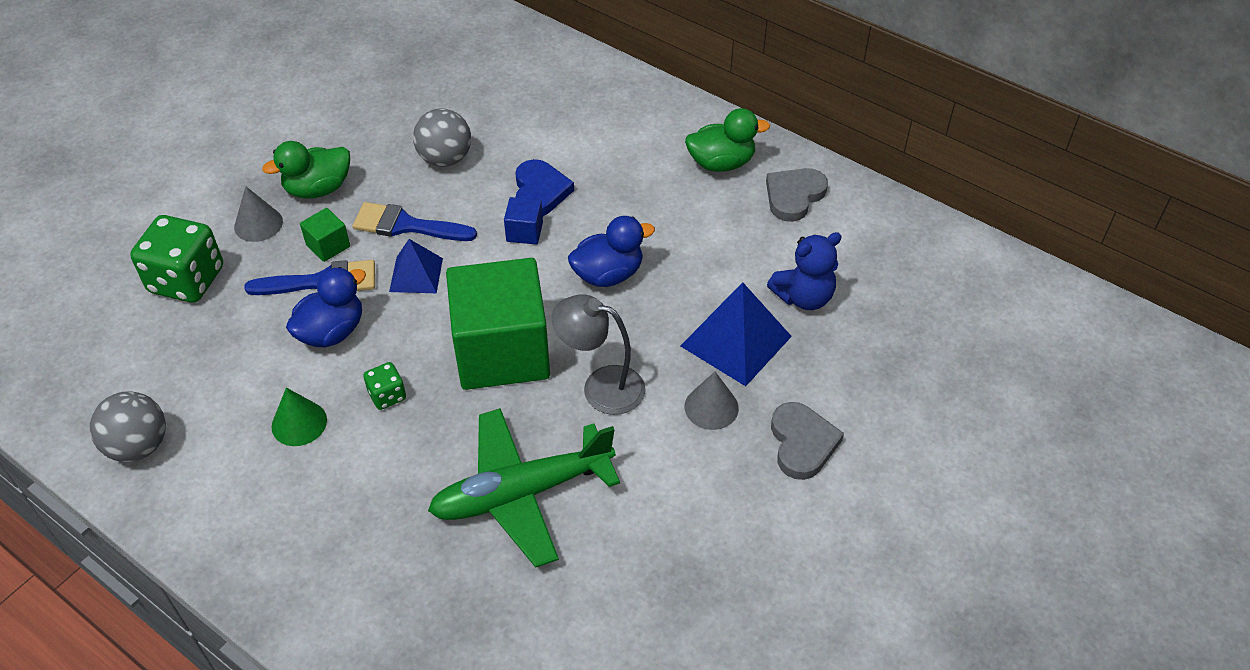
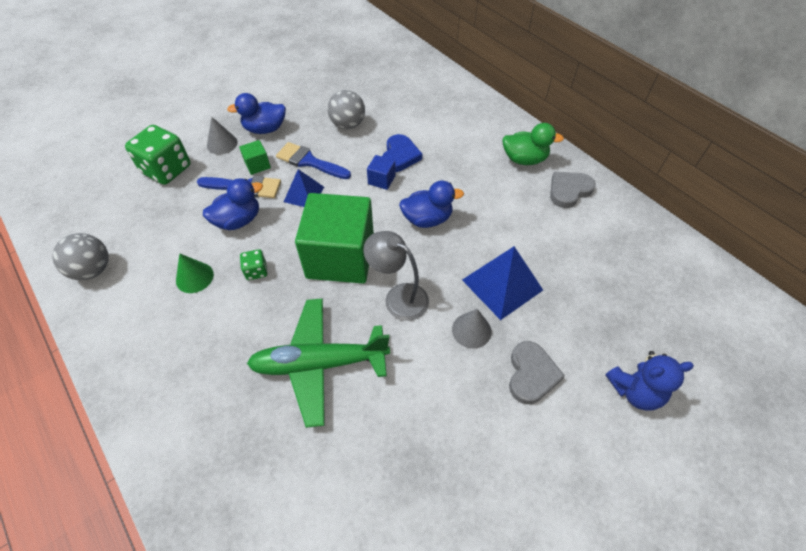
camera: 15 degrees right, 5 degrees up
(318, 189) = (265, 129): green duck -> blue duck
(803, 297) = (559, 263): blue teddy bear -> blue teddy bear (634, 391)

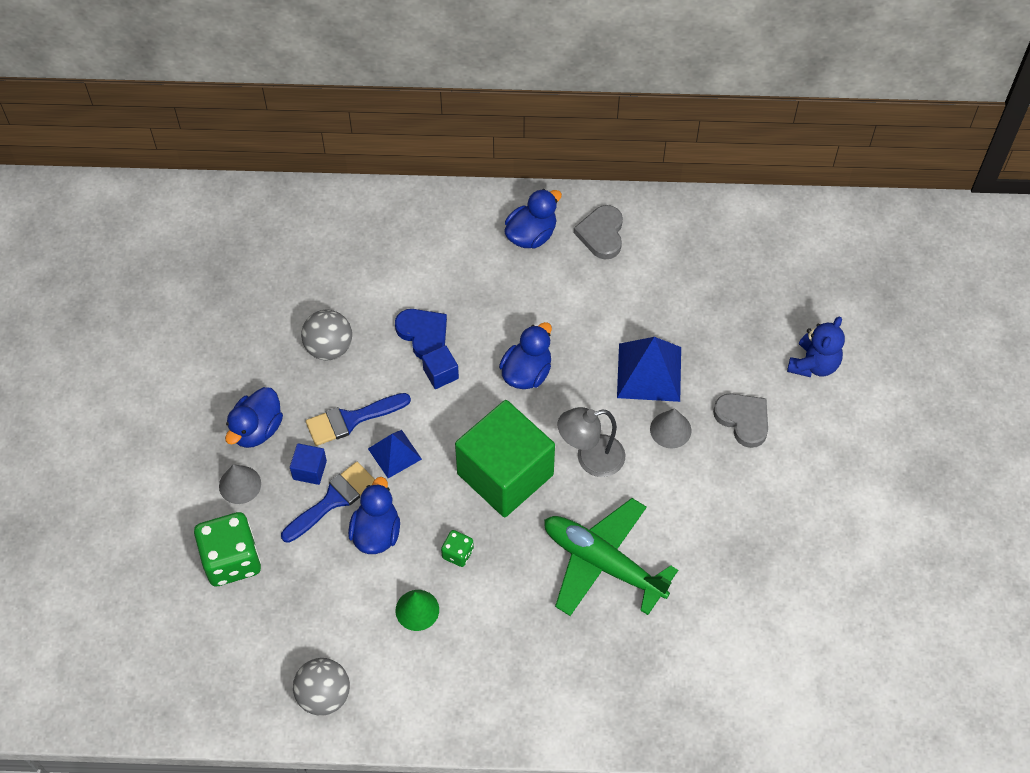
camera: 50 degrees left, 5 degrees up
(257, 165) = (309, 470): green cube -> blue cube
(319, 364) = (603, 563): green plane -> green plane turned 90 degrees clockwise
(524, 159) = (531, 235): green duck -> blue duck

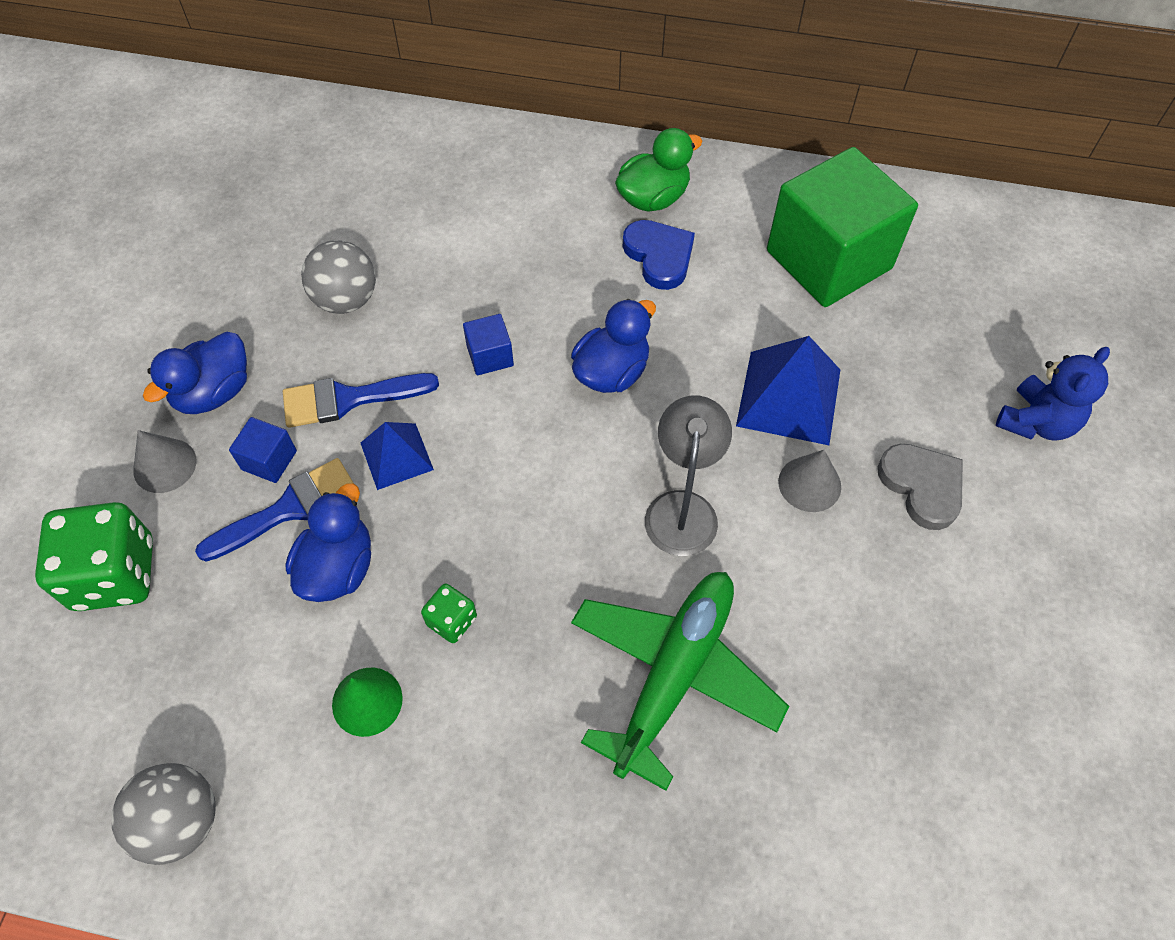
camera: 10 degrees right, 0 degrees up
(423, 334) = (479, 301): blue heart -> blue heart (659, 256)
(505, 474) = (550, 511): green cube -> green cube (828, 259)
(531, 235) = (653, 198): blue duck -> green duck
(590, 459) = (682, 508): grey lamp -> grey lamp turned 105 degrees clockwise
(601, 234) = (749, 209): grey heart -> none
(603, 563) = (673, 674): green plane -> green plane turned 75 degrees clockwise

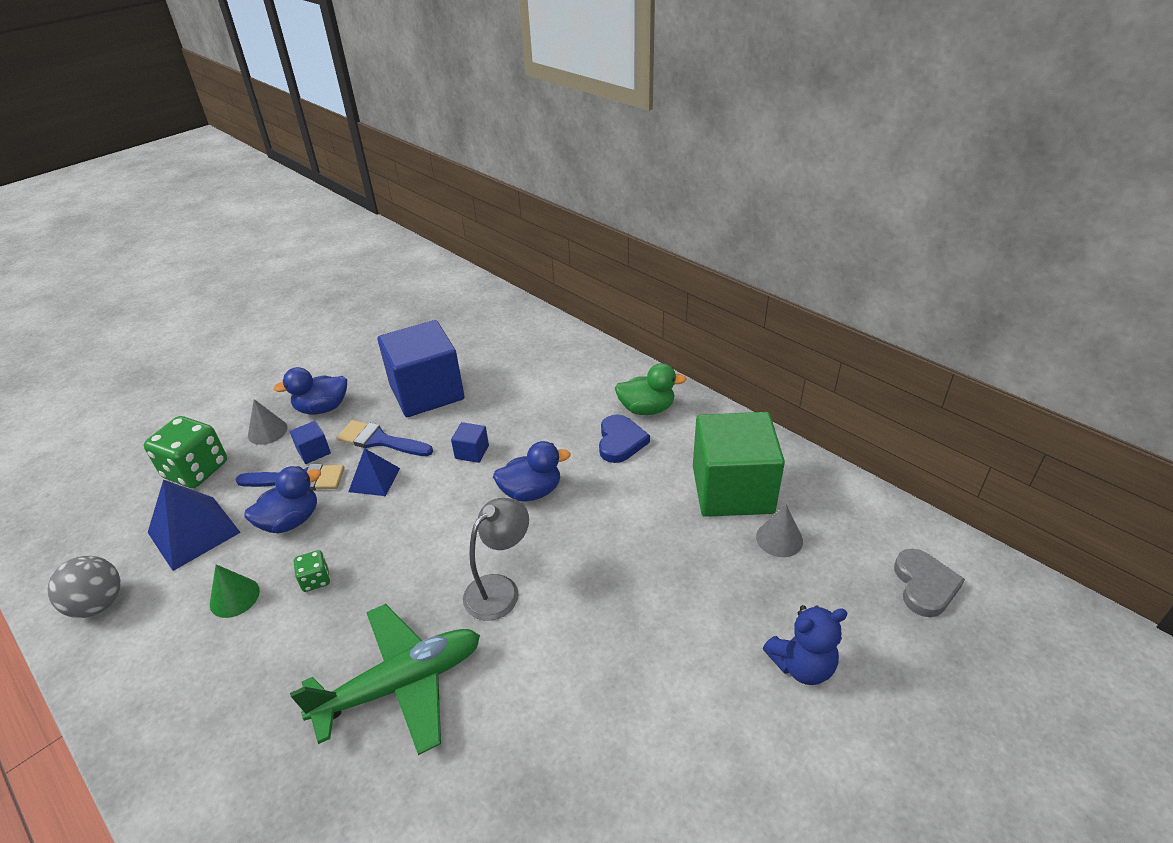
camera: 35 degrees right, 20 degrees down
(346, 300) = (426, 392): grey ball -> blue cube
(789, 397) = (629, 558): blue pyramid -> blue pyramid (194, 532)
(809, 484) = (594, 618): grey cone -> grey cone (779, 539)
(922, 486) = (672, 662): grey heart -> grey heart (924, 585)

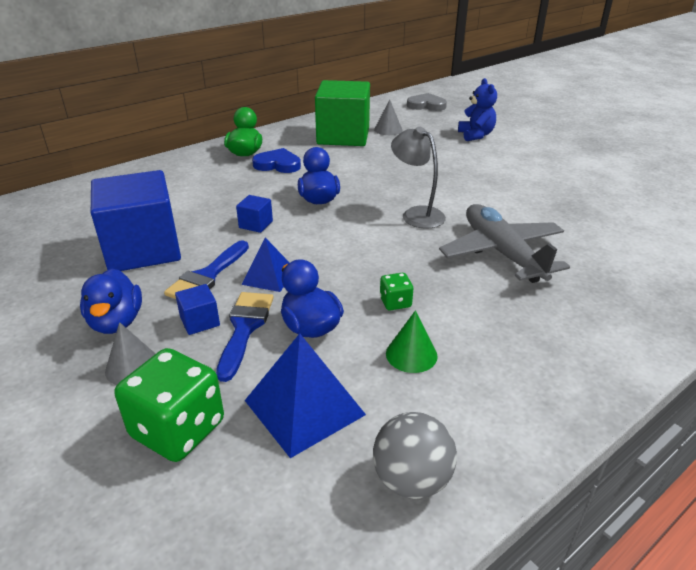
camera: 85 degrees left, 5 degrees down
(401, 684) = (501, 253): green plane -> grey plane

